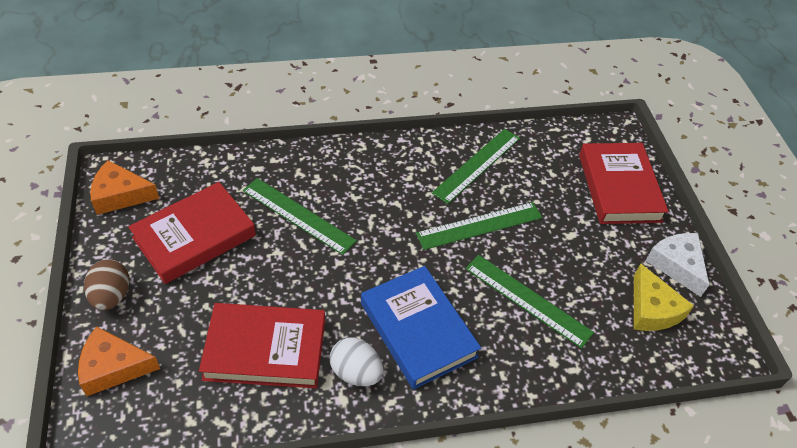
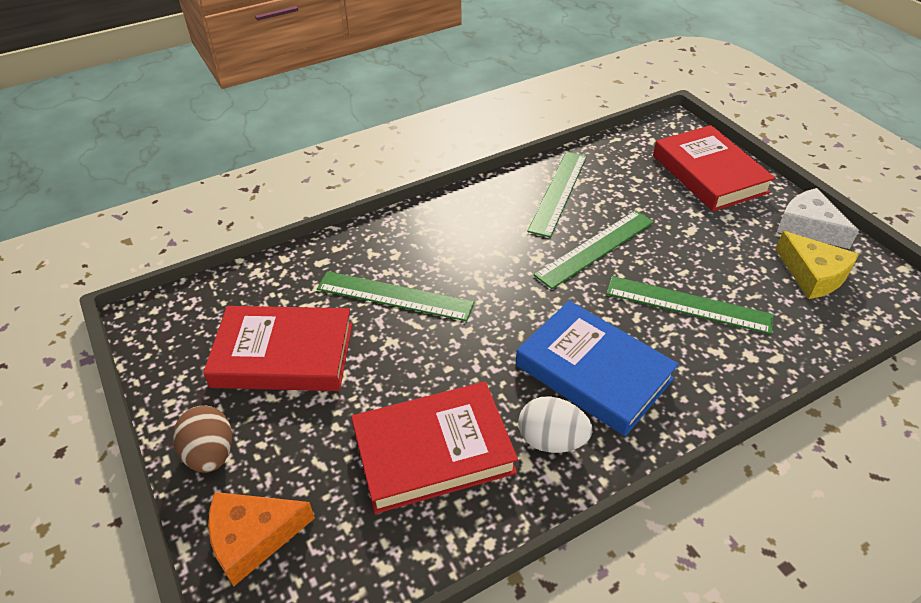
camera: 15 degrees left, 5 degrees down
(120, 195) = (169, 337): orange cheese -> none
(194, 236) = (283, 354): red book -> red book turned 60 degrees clockwise

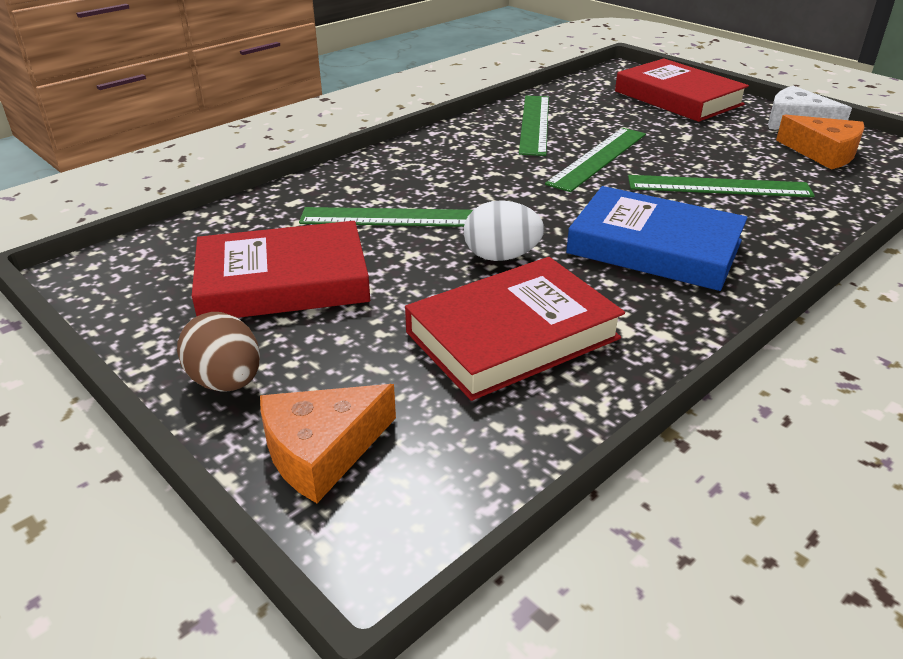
camera: 15 degrees left, 10 degrees down
(551, 440) = (643, 306): white egg -> white egg (501, 256)
(813, 275) = (823, 153): yellow cheese -> orange cheese

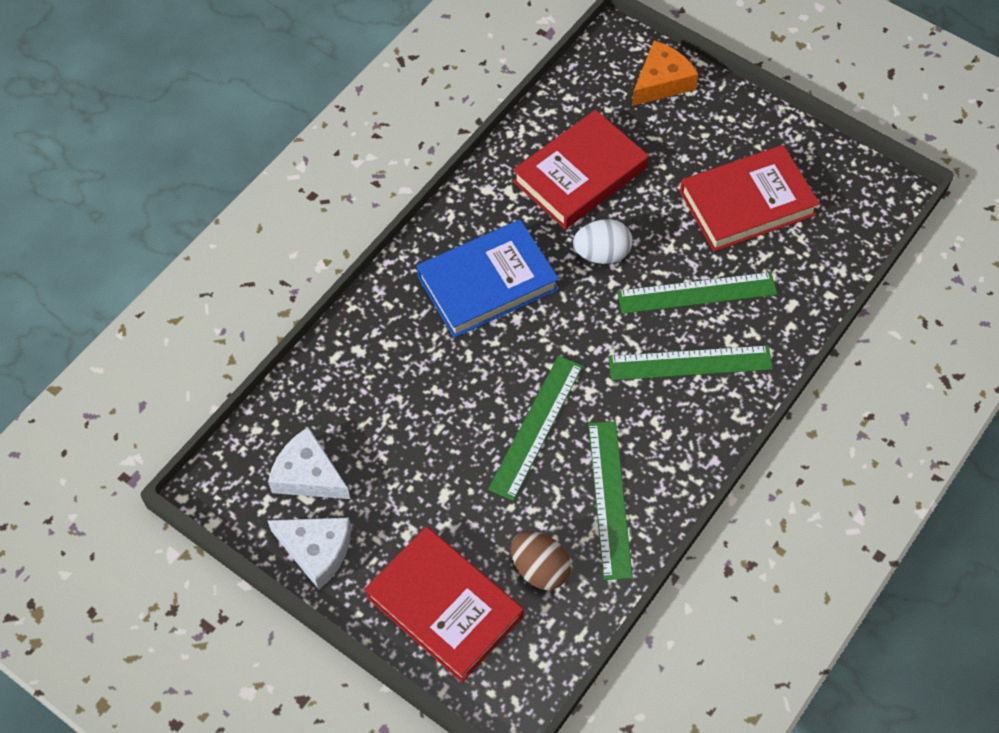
camera: 170 degrees right, 25 degrees up
(226, 381) = (734, 116): brown egg -> brown egg (539, 569)
(654, 247) = (487, 283): blue book -> blue book turned 45 degrees counterclockwise
(718, 186) = (425, 387): green ruler -> green ruler (690, 363)
(823, 153) = (308, 475): orange cheese -> white cheese

